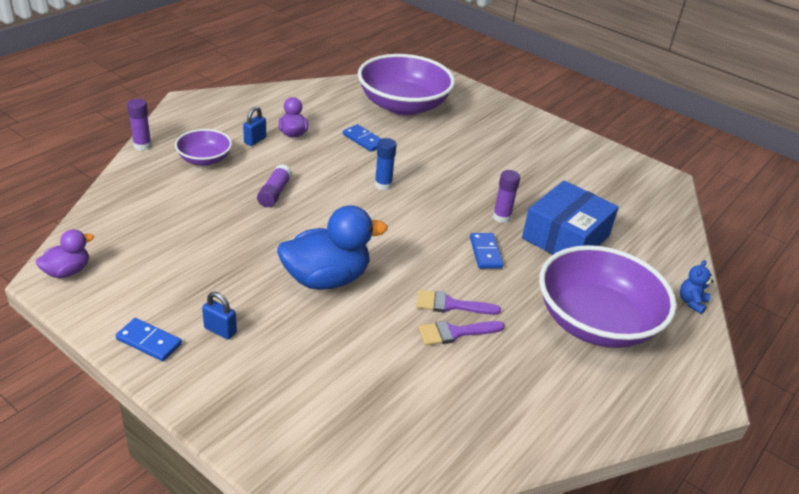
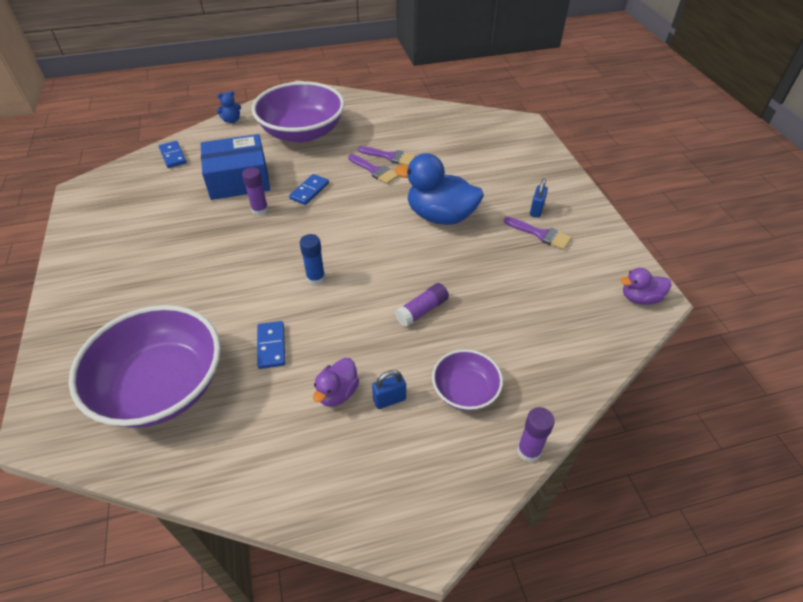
camera: 140 degrees left, 10 degrees up
(149, 341) = (587, 220): blue domino -> blue domino (173, 156)
(200, 301) = (541, 234): none -> purple brush
(220, 330) = (536, 210): blue padlock -> blue padlock turned 45 degrees clockwise

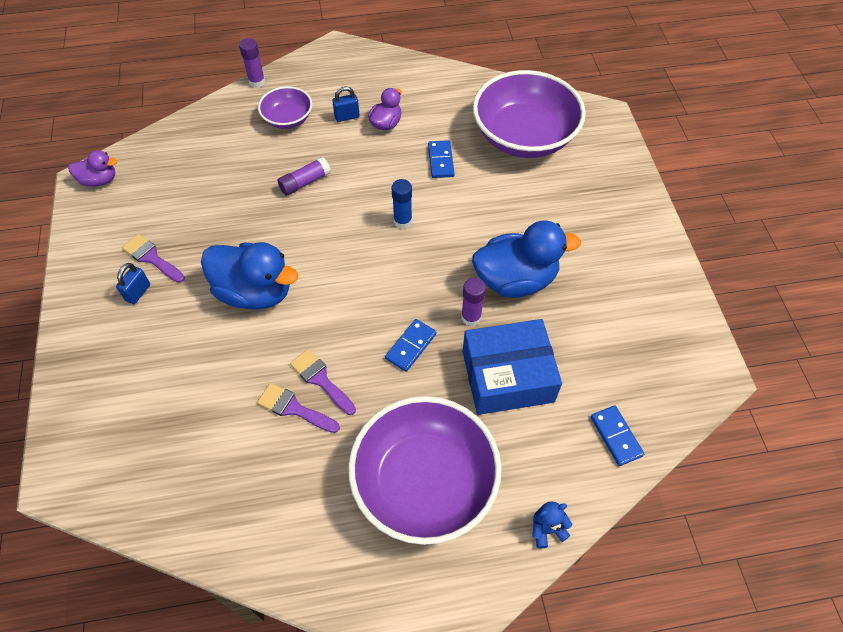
camera: 175 degrees left, 10 degrees up
(216, 237) = (515, 280): none -> blue duck

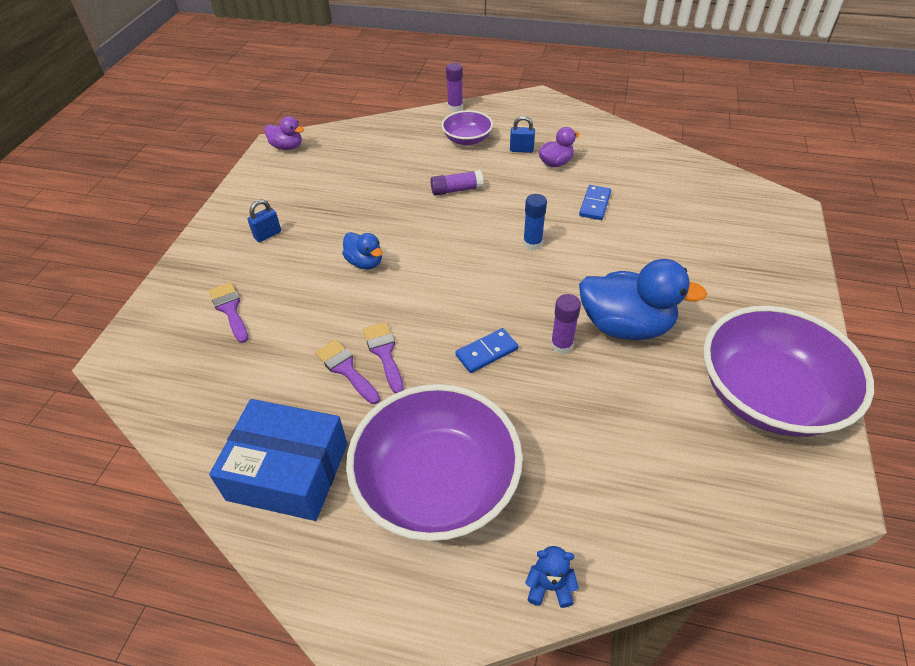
camera: 25 degrees right, 10 degrees down
(151, 258) = (294, 212): purple brush -> purple brush (230, 309)
(255, 292) = (365, 262): blue duck -> blue duck, size x0.53
(507, 376) = (575, 413): blue box -> blue box (288, 471)
(524, 136) = (691, 205): purple bowl -> purple bowl (768, 395)
(616, 436) = (677, 518): blue domino -> none

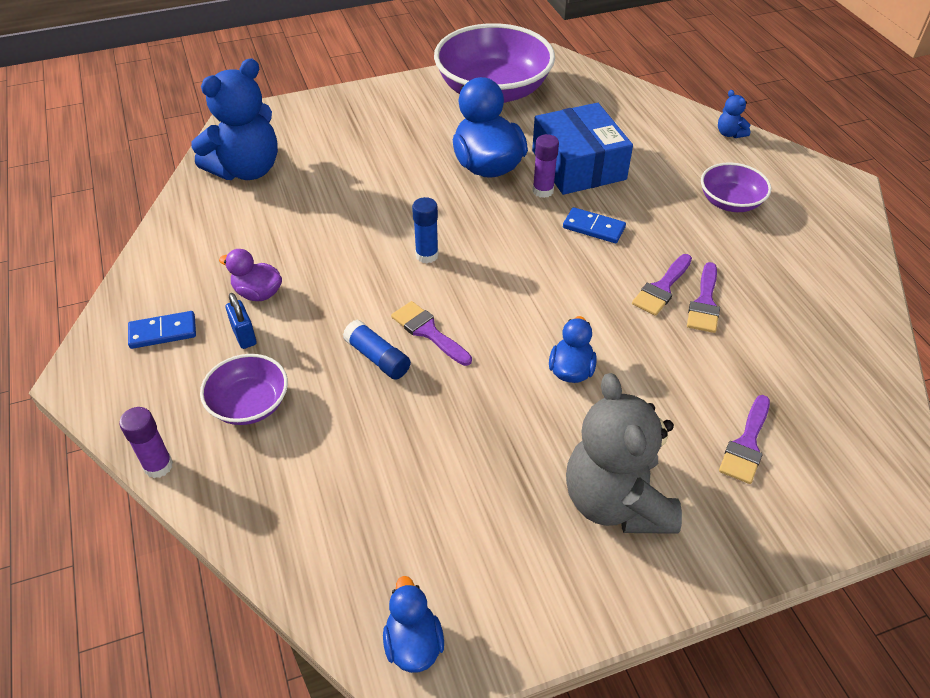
camera: 125 degrees left, 0 degrees up
(267, 235) = (616, 502): blue padlock -> grey teddy bear
(287, 147) = (413, 643): purple duck -> blue duck
(288, 471) = (818, 280): blue box -> blue box (578, 165)
(437, 484) = (730, 202): purple bowl -> purple bowl, size x0.50
(456, 190) = (377, 358): purple glue stick -> blue glue stick
(458, 216) = (428, 332): none -> purple brush
(595, 204) = (323, 235): blue domino -> blue domino (163, 332)
(705, 192) = (246, 170): none -> blue teddy bear

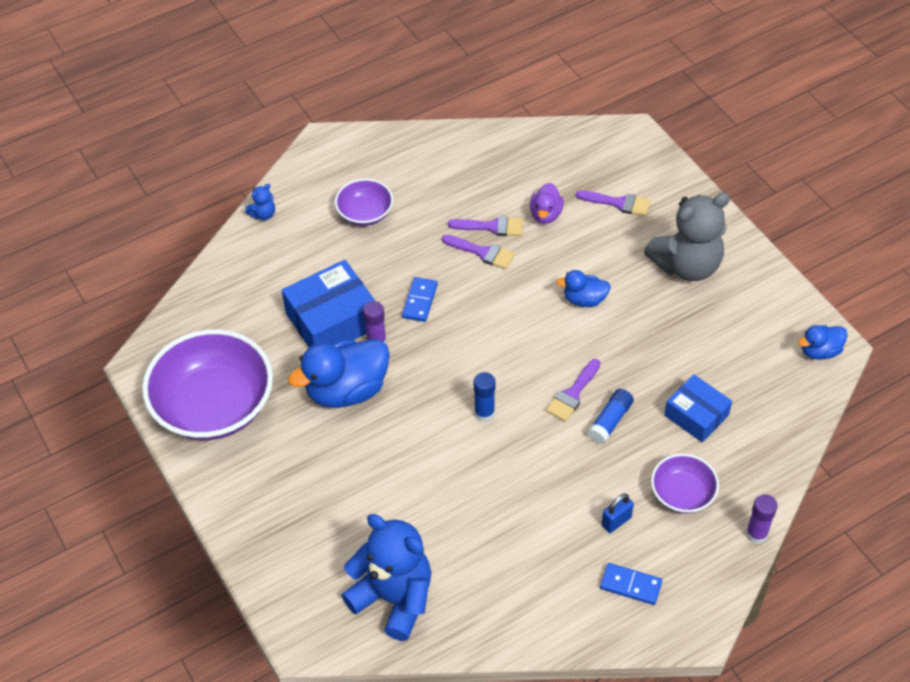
camera: 100 degrees left, 5 degrees up
(163, 332) = (630, 585): blue domino -> blue domino turned 45 degrees counterclockwise
(258, 293) = (565, 528): purple duck -> purple duck (545, 214)
(355, 447) = (696, 415): none -> blue box

